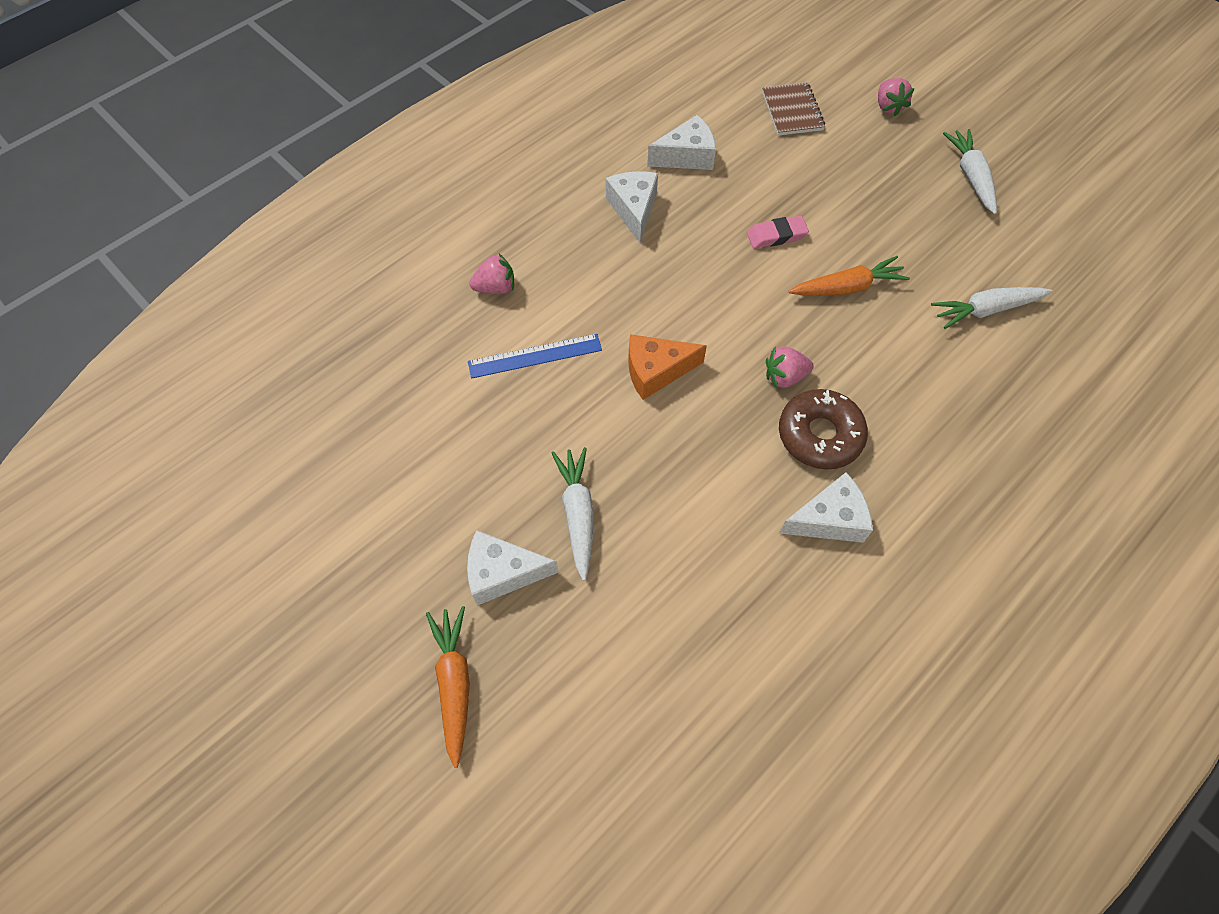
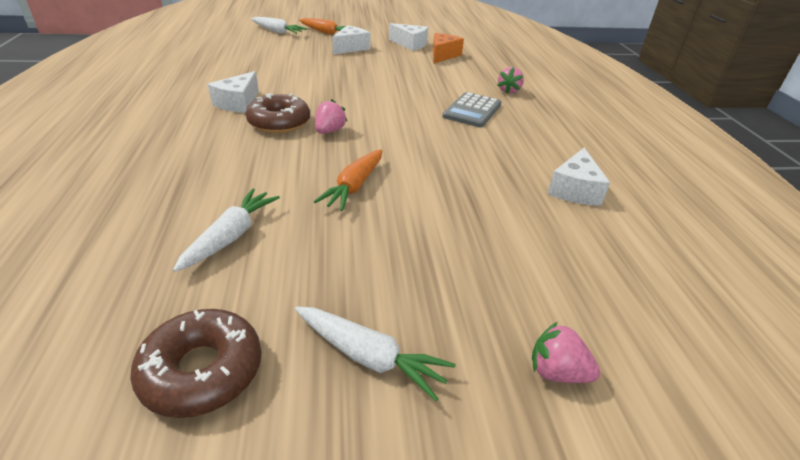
camera: 125 degrees right, 25 degrees down
(535, 356) = (448, 84): blue ruler -> none
(577, 514) = (349, 64): white carrot -> white carrot (277, 31)
(596, 291) = (472, 110): none -> grey calculator
(633, 209) = (532, 146): white cheese -> white cheese (410, 44)
(656, 371) = (393, 103): orange cheese -> orange cheese (443, 55)
(776, 235) = (442, 185): pink eraser -> none
(792, 111) = (601, 281): brown notebook -> none
(1061, 232) = (202, 371): none -> brown donut

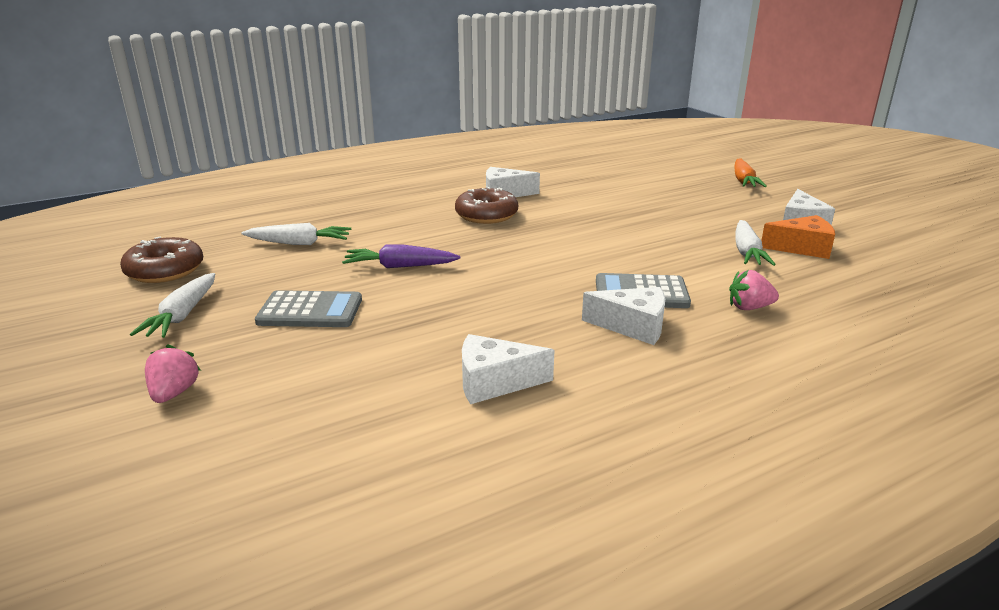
camera: 70 degrees right, 10 degrees down
(277, 31) = (699, 164): white carrot -> white carrot (747, 252)
(329, 131) = (493, 236): pink strawberry -> none
(351, 48) = (720, 200): white cheese -> white cheese (633, 326)
(354, 186) = (400, 266): orange carrot -> purple carrot
(417, 254) = (310, 311): none -> grey calculator

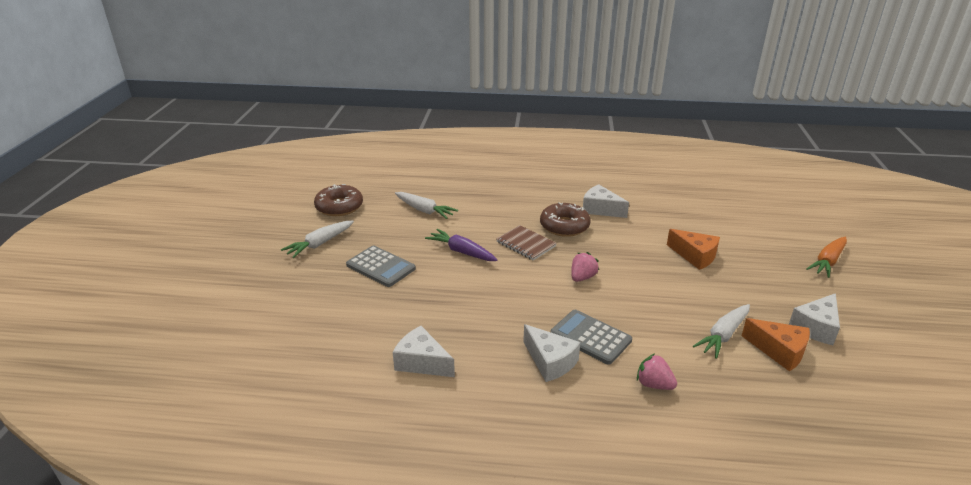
camera: 35 degrees right, 5 degrees up
(174, 393) = (273, 295): pink strawberry -> pink strawberry (582, 277)
(466, 240) = (526, 244): none -> brown notebook
(640, 205) = (695, 256): none -> orange cheese

